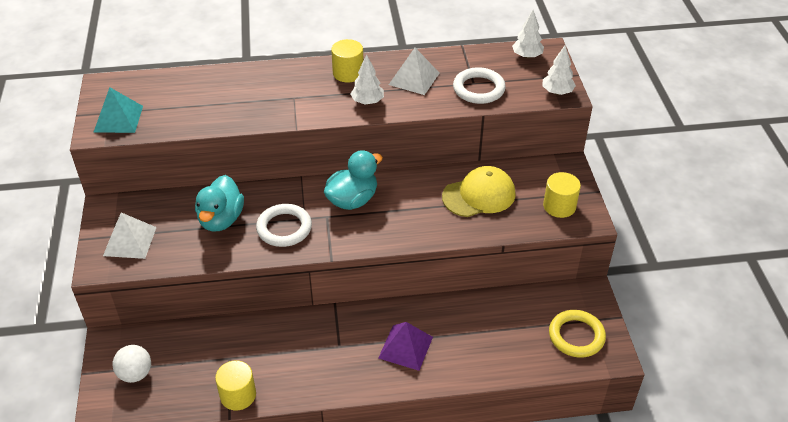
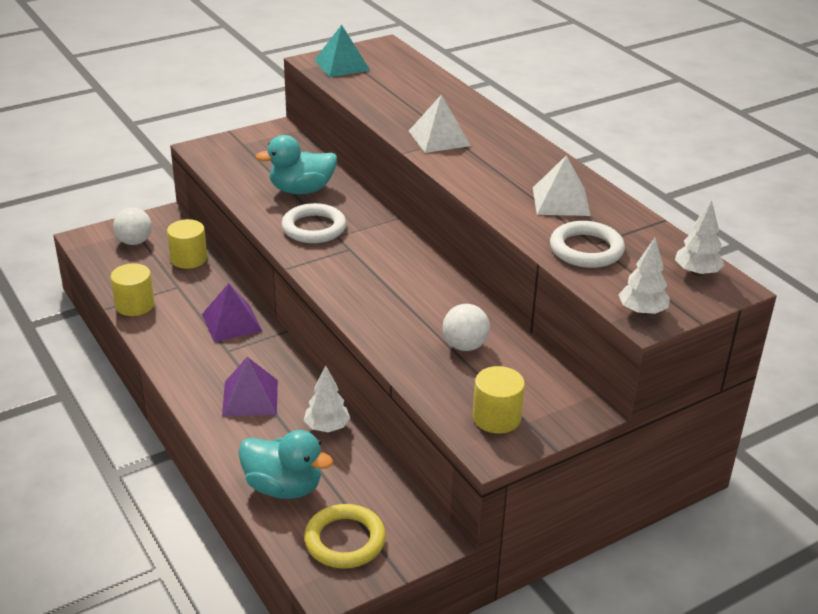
camera: 65 degrees right, 10 degrees down
(130, 241) = (241, 153): white pyramid -> white pyramid (439, 138)
(304, 334) = (232, 322): none -> purple pyramid
(348, 73) = (528, 159): yellow cylinder -> yellow cylinder (188, 259)
(352, 200) = (387, 258): turquoise duck -> turquoise duck (283, 487)
(367, 102) = (488, 182): white tree -> white tree (327, 427)
(479, 195) = (465, 346): yellow cap -> white ball

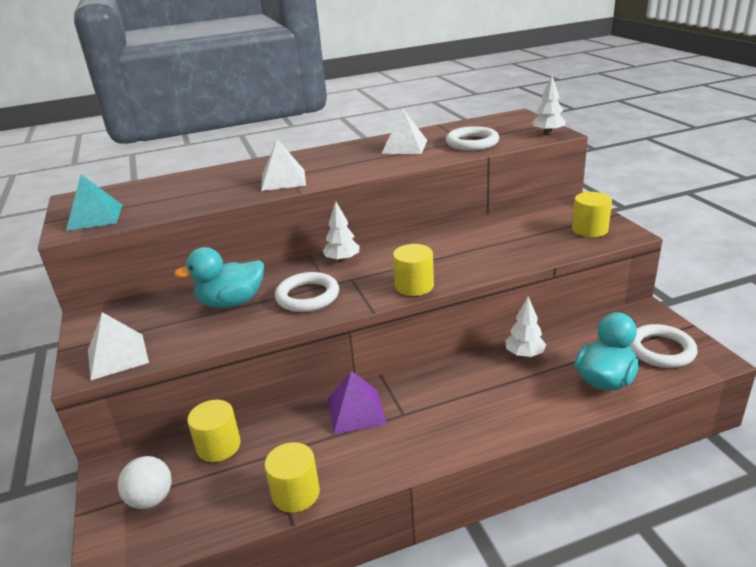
camera: 75 degrees left, 5 degrees down
(219, 156) = (117, 356): none -> white pyramid
(250, 398) = (481, 399): purple pyramid -> none
(301, 190) = (231, 302): turquoise duck -> turquoise duck turned 75 degrees clockwise
(337, 288) = (414, 286): none -> yellow cylinder
(345, 540) = (661, 350): yellow ring -> white ring
(465, 346) = (504, 236): white ball -> none
(697, 273) = (502, 120): white tree -> white tree (342, 260)

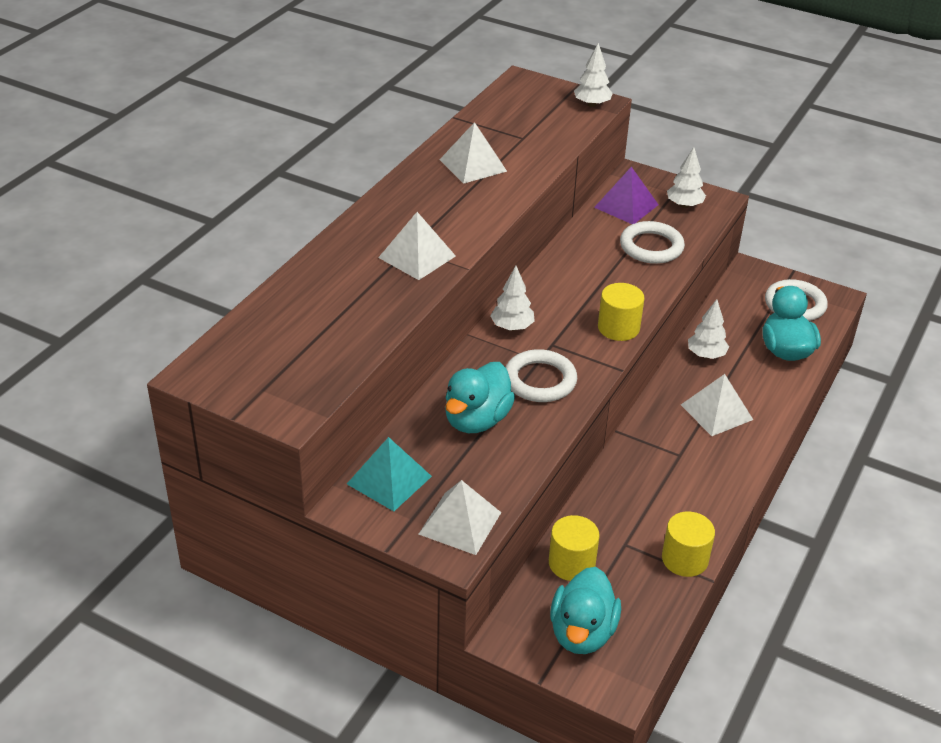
camera: 45 degrees left, 10 degrees up
(95, 217) = (286, 386): turquoise pyramid -> turquoise pyramid (389, 480)
(151, 499) = (582, 633): white ball -> turquoise duck
(356, 411) = (640, 472): purple pyramid -> purple pyramid (626, 206)
(472, 143) = (536, 139): white ring -> white ring (651, 247)
(477, 398) = (716, 412): none -> white pyramid
(589, 229) = (684, 205): yellow cylinder -> white tree

